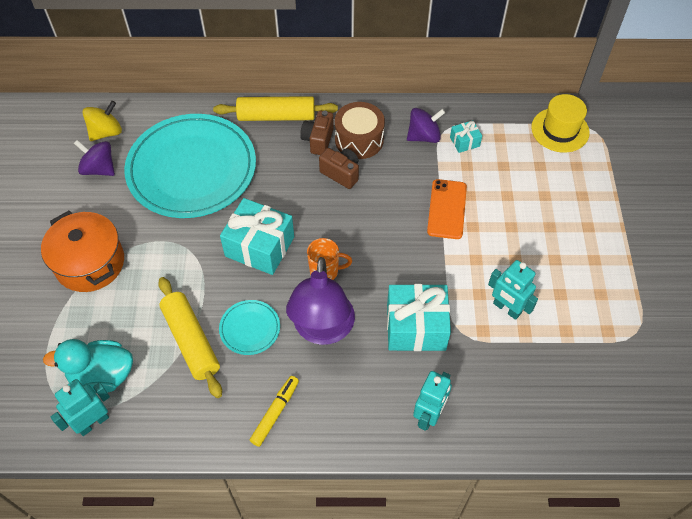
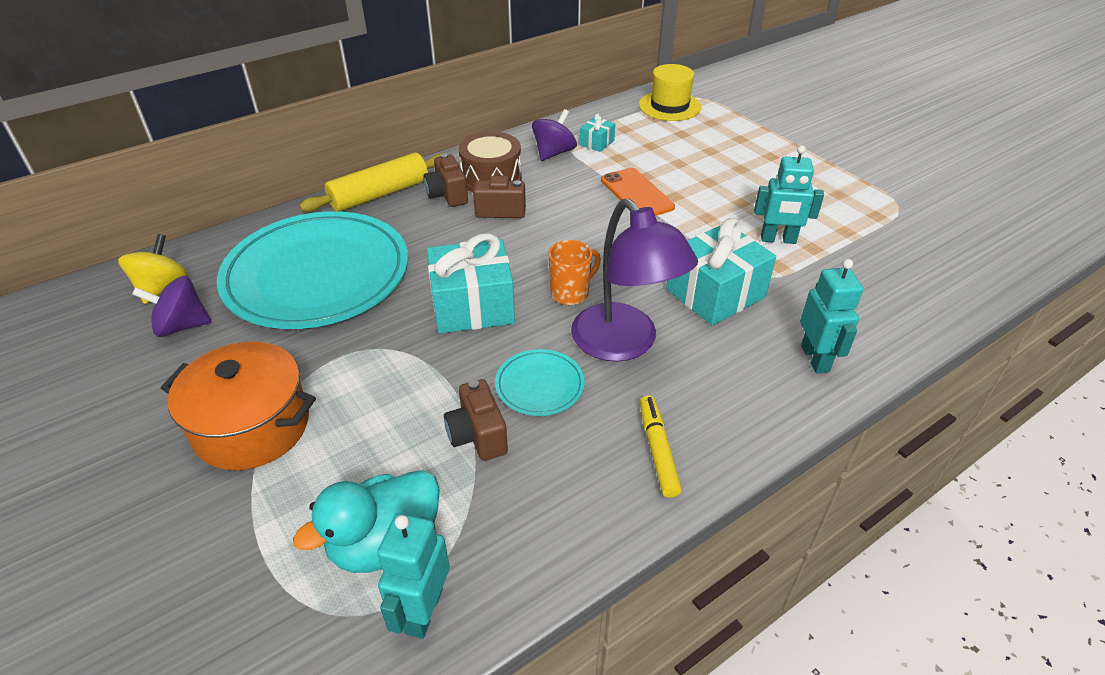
camera: 35 degrees left, 15 degrees down
(191, 341) = (477, 436): yellow rolling pin -> brown camera

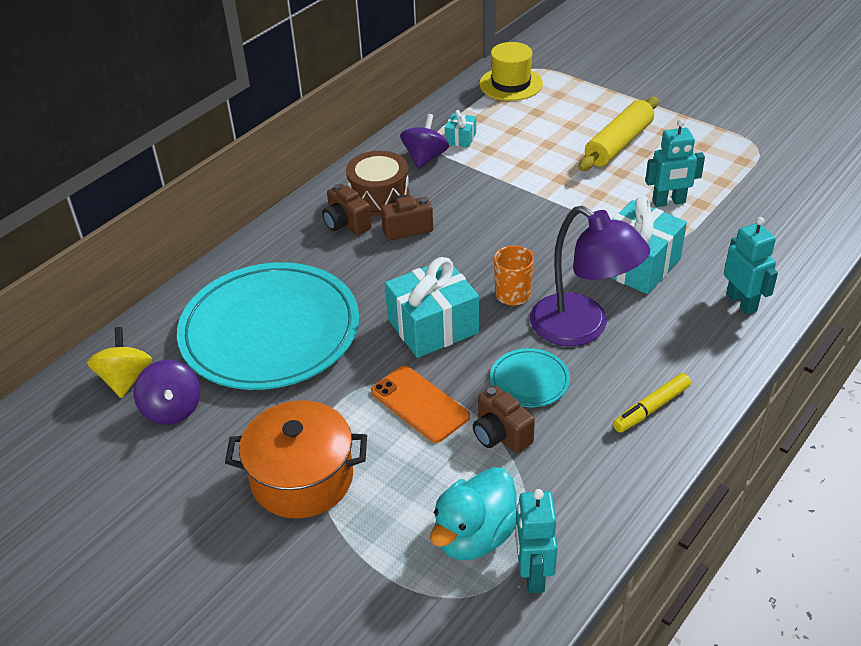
camera: 15 degrees left, 0 degrees up
(182, 326) = (172, 409): purple spinning top -> purple spinning top turned 90 degrees counterclockwise
(379, 194) = (279, 237): yellow rolling pin -> yellow rolling pin (618, 144)
(636, 194) = (524, 184): orange phone -> orange phone (419, 404)
(658, 450) = (651, 408): yellow marker -> yellow marker turned 105 degrees counterclockwise

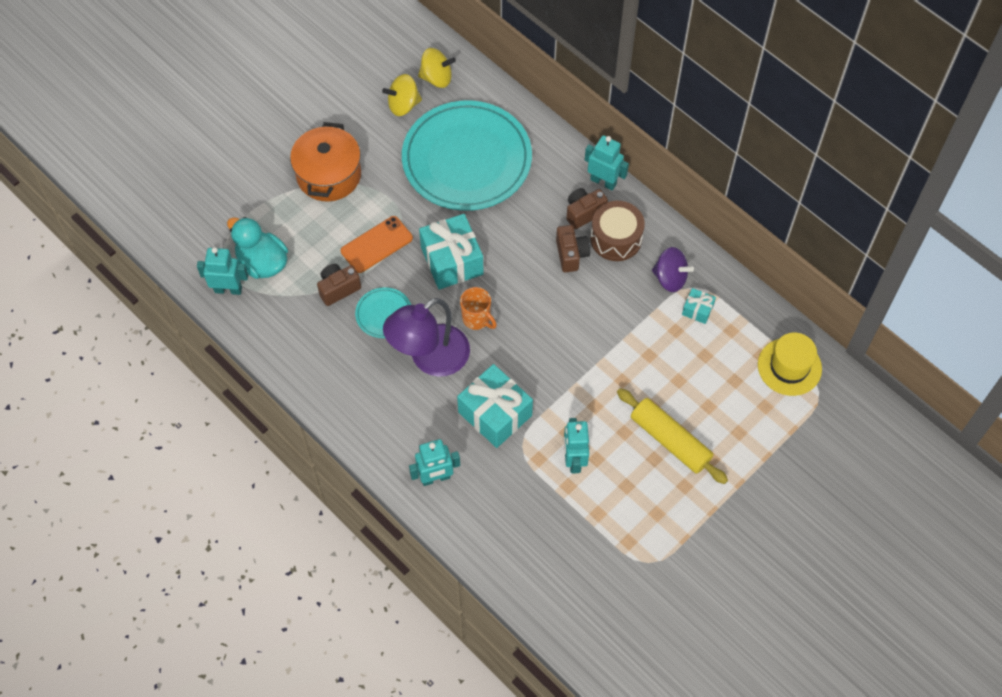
camera: 95 degrees right, 20 degrees up
(172, 409) = (403, 105): purple spinning top -> yellow spinning top
(300, 213) = (603, 182): none -> turquoise robot
(651, 408) = (341, 385): yellow marker -> none

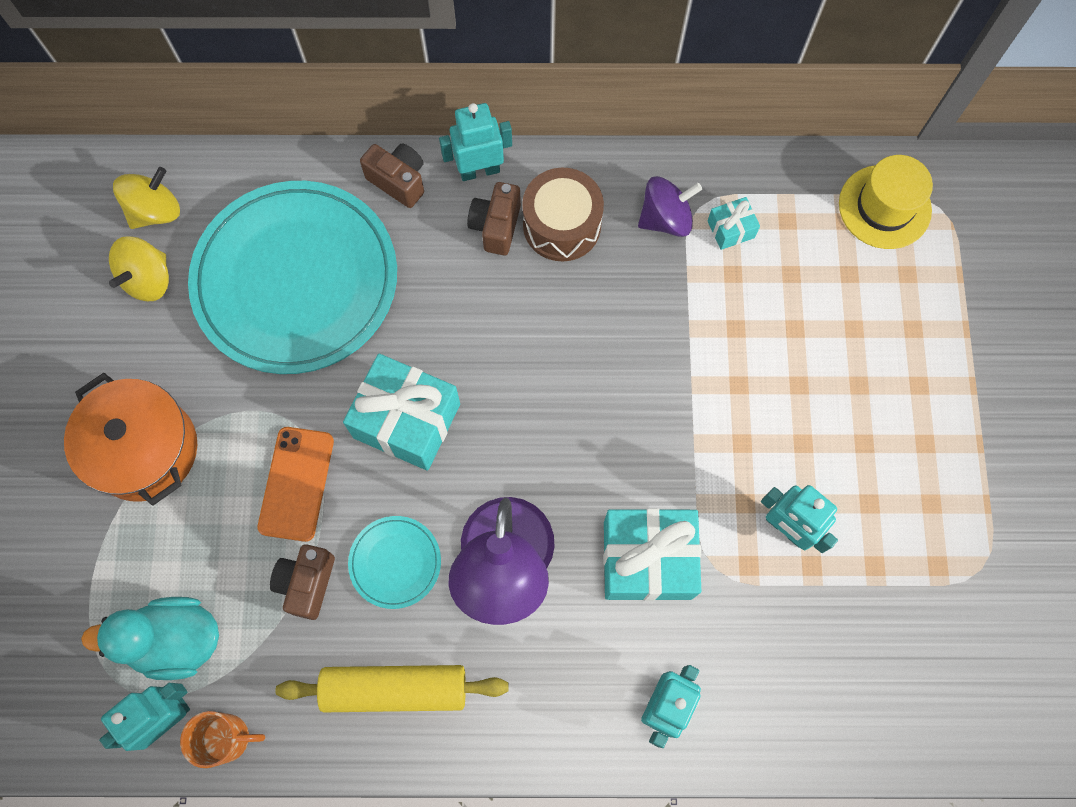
camera: 45 degrees left, 10 degrees up
(477, 319) = (509, 464): orange mug -> orange mug (228, 738)
(571, 254) = (533, 288): brown camera -> brown camera (399, 181)
(670, 440) = (857, 406): yellow rolling pin -> yellow rolling pin (395, 689)

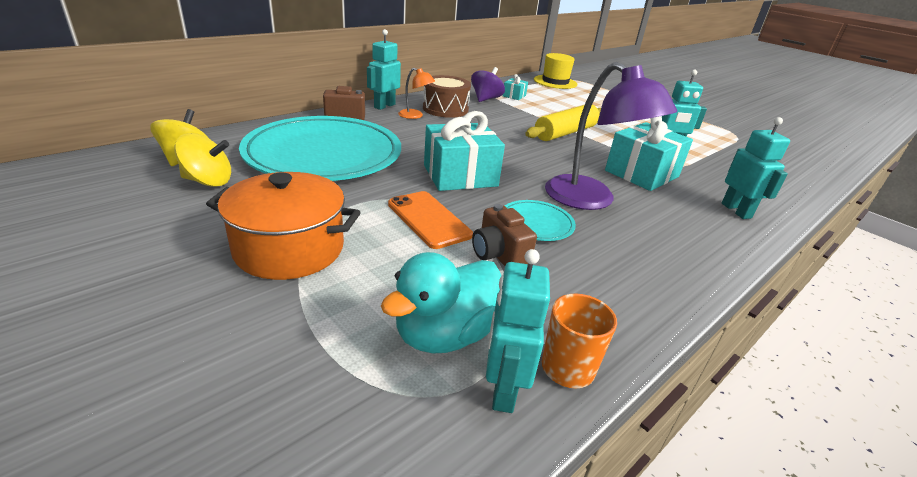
camera: 45 degrees left, 40 degrees down
(148, 279) = (208, 181): yellow spinning top -> yellow spinning top turned 75 degrees counterclockwise
(395, 689) = (624, 272): yellow rolling pin -> yellow rolling pin (565, 133)
(496, 226) = (415, 116): brown camera -> orange lamp

